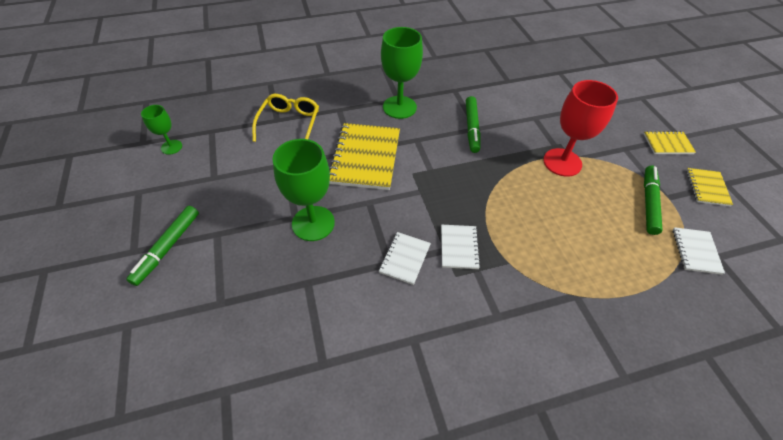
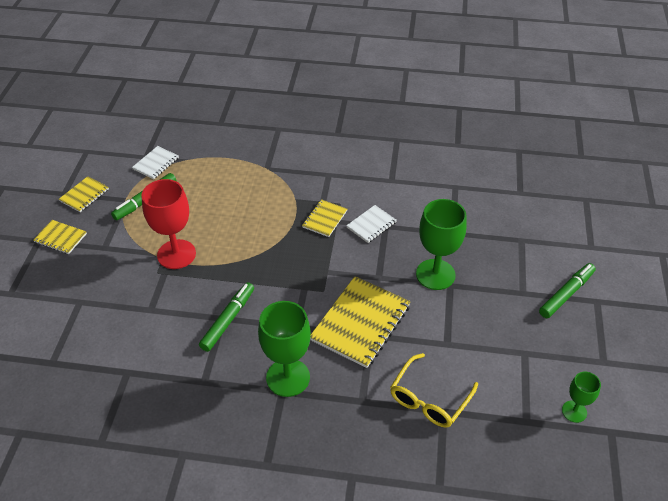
camera: 155 degrees left, 5 degrees down
(459, 247) = (324, 219): white notebook -> yellow notebook

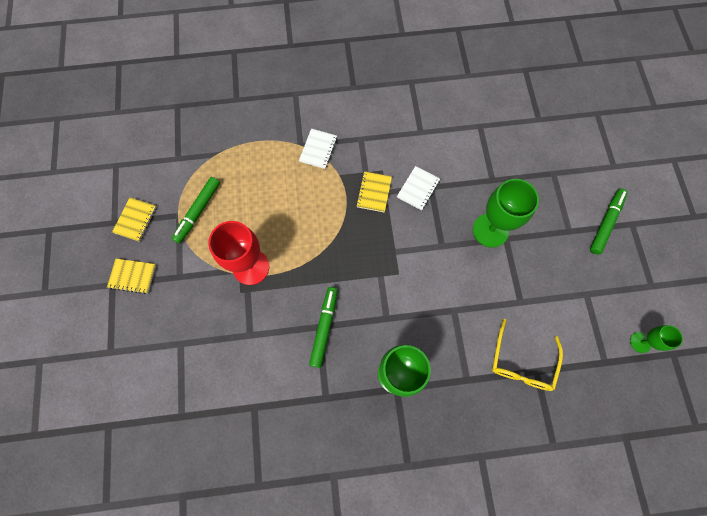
camera: 15 degrees left, 25 degrees up
(156, 163) = (191, 164): white notebook -> white notebook (318, 149)
(360, 323) = (441, 300): yellow notebook -> none

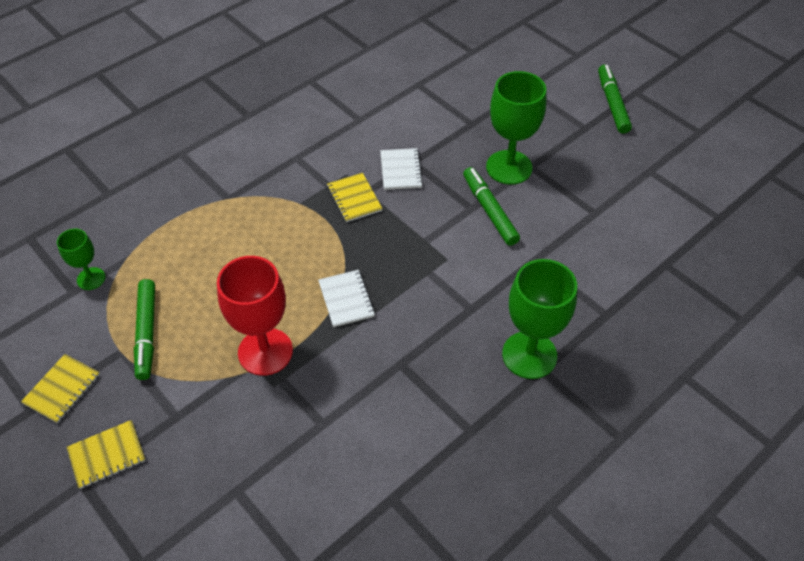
camera: 35 degrees left, 20 degrees down
(135, 220) = (62, 389): yellow notebook -> yellow notebook turned 45 degrees clockwise
(318, 149) = (254, 192): white notebook -> white notebook (346, 299)
(324, 327) = (408, 360): green marker -> green marker (489, 210)
(522, 362) = (644, 265): yellow glasses -> none
(640, 342) = (733, 182): green goblet -> green goblet (91, 278)

